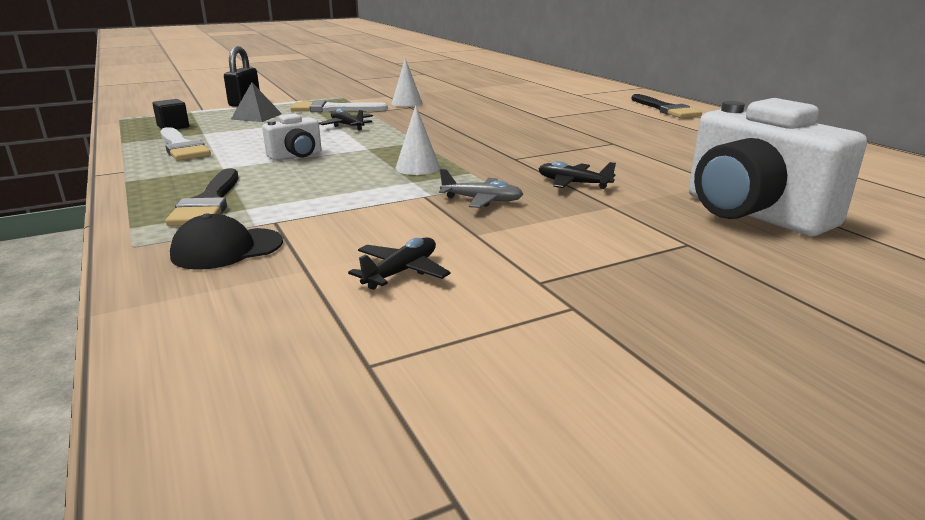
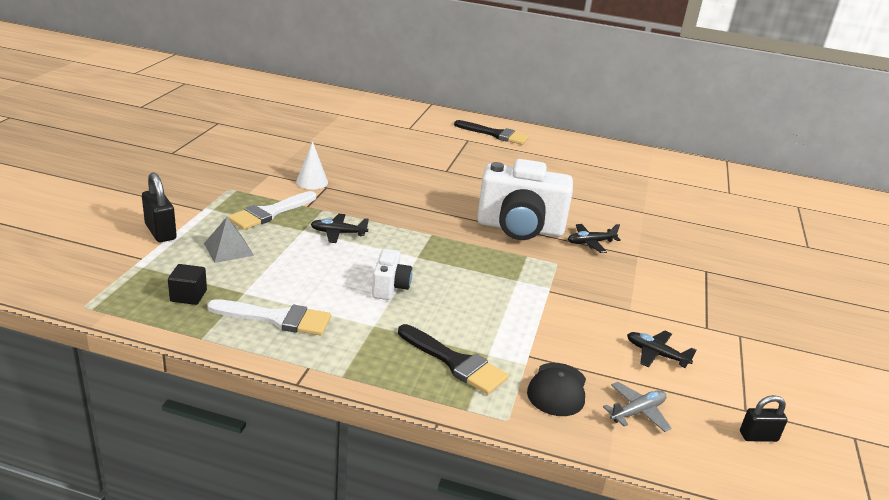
camera: 50 degrees left, 5 degrees up
(305, 395) = (758, 436): none -> black padlock
(401, 272) = (656, 354): black plane -> black plane turned 45 degrees counterclockwise
(417, 168) = (491, 264): white cone -> none
(482, 200) = (581, 280): grey plane -> grey plane (637, 412)
(751, 214) = (691, 235): white camera -> white camera (520, 228)

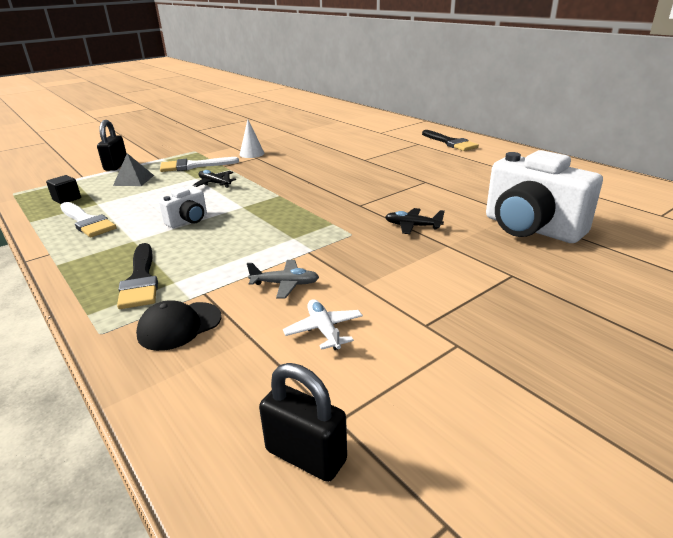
camera: 40 degrees right, 0 degrees up
(520, 228) = (361, 204): white camera -> white camera (530, 228)
(637, 412) = (215, 372): grey plane -> grey plane (285, 284)
(656, 354) = (324, 330): black plane -> white plane
(758, 436) = (306, 455): black padlock -> black padlock, size x1.54

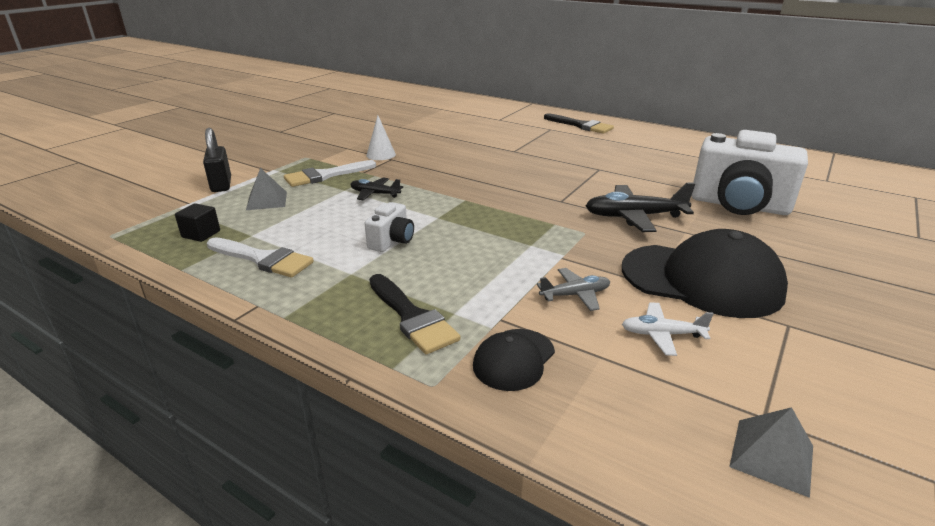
camera: 20 degrees left, 0 degrees up
(306, 455) = (771, 456): black padlock -> grey pyramid
(324, 330) = (662, 334): white plane -> white plane turned 45 degrees counterclockwise
(412, 226) = (634, 217): black plane -> black plane, size x1.72
(415, 290) = (701, 280): none -> black cap

